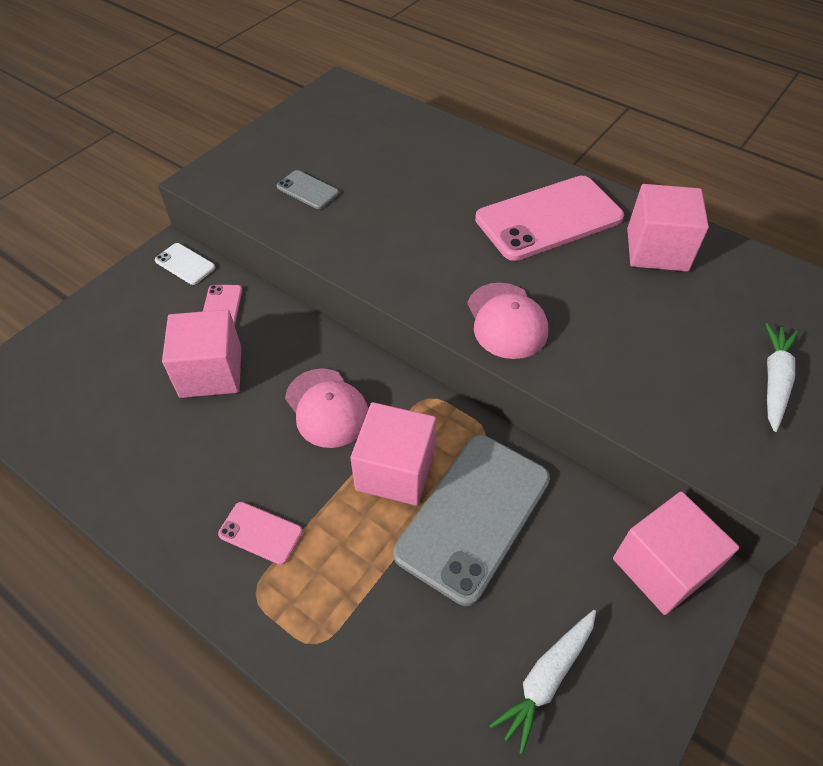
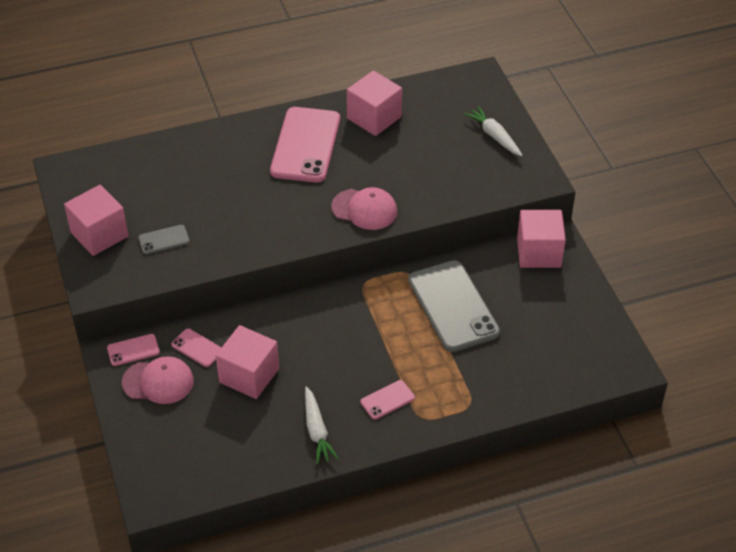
camera: 55 degrees left, 5 degrees down
(185, 264) = (133, 350): white phone -> pink phone
(327, 408) = (328, 332): pink cap -> pink cap (158, 382)
(395, 470) = (398, 323): pink cube -> pink cube (99, 234)
(546, 679) = (555, 327): white carrot -> white carrot (317, 430)

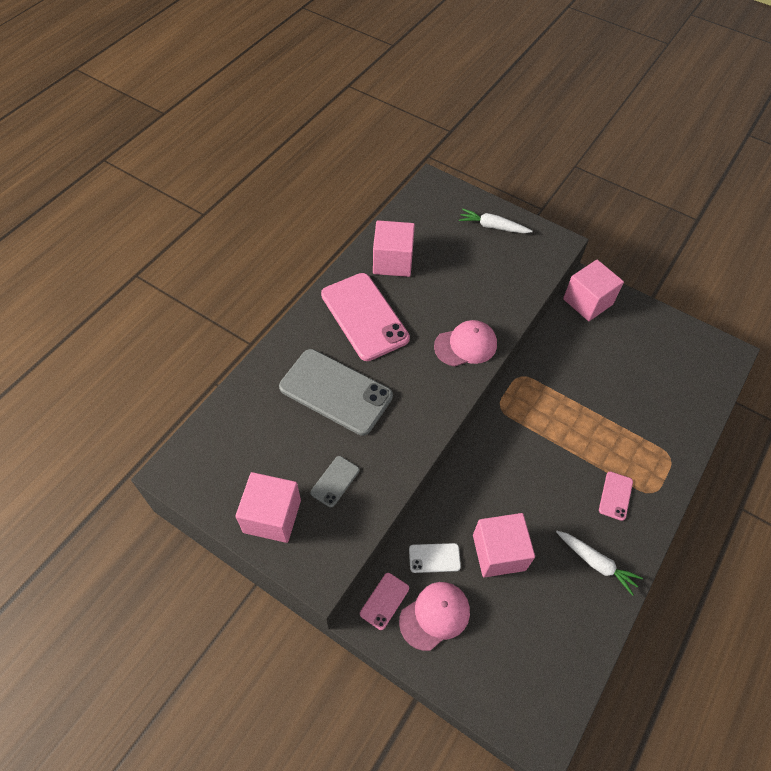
camera: 40 degrees left, 10 degrees up
(197, 348) = (434, 558): pink phone -> white phone
(453, 306) = (578, 383): grey phone -> grey phone (335, 392)

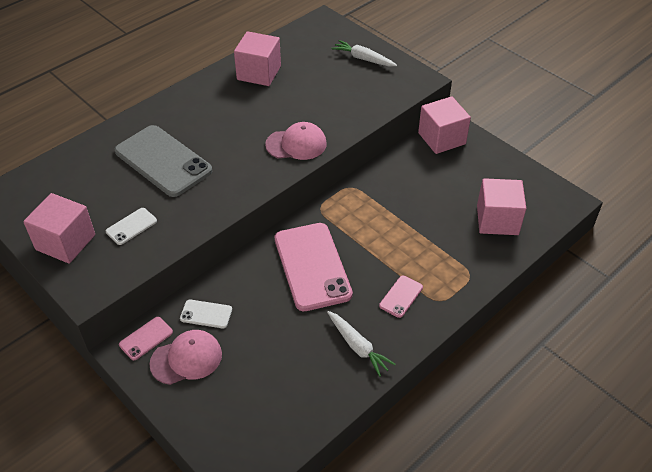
camera: 15 degrees right, 10 degrees down
(335, 481) = (131, 226): grey phone -> white phone
(364, 316) = (214, 110): pink phone -> pink phone (312, 266)
(499, 552) = (268, 321): pink cube -> pink cube (497, 220)

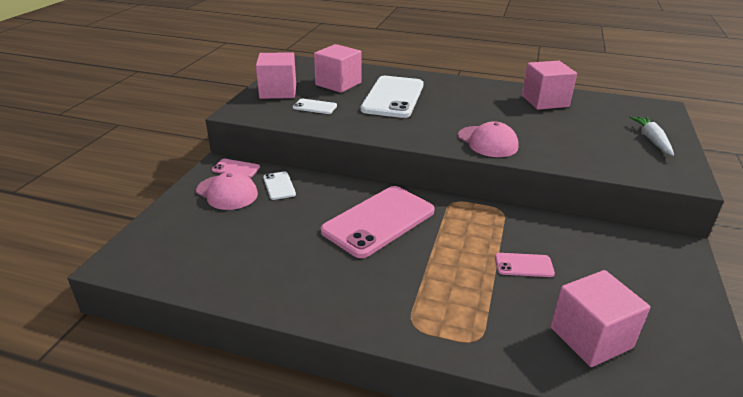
camera: 60 degrees right, 15 degrees down
(163, 161) = (393, 97): grey phone -> white phone
(358, 347) = (302, 283): white carrot -> none
(401, 296) = (393, 292): pink phone -> pink phone (523, 265)
(441, 138) = (652, 247): pink cube -> pink cube (338, 84)

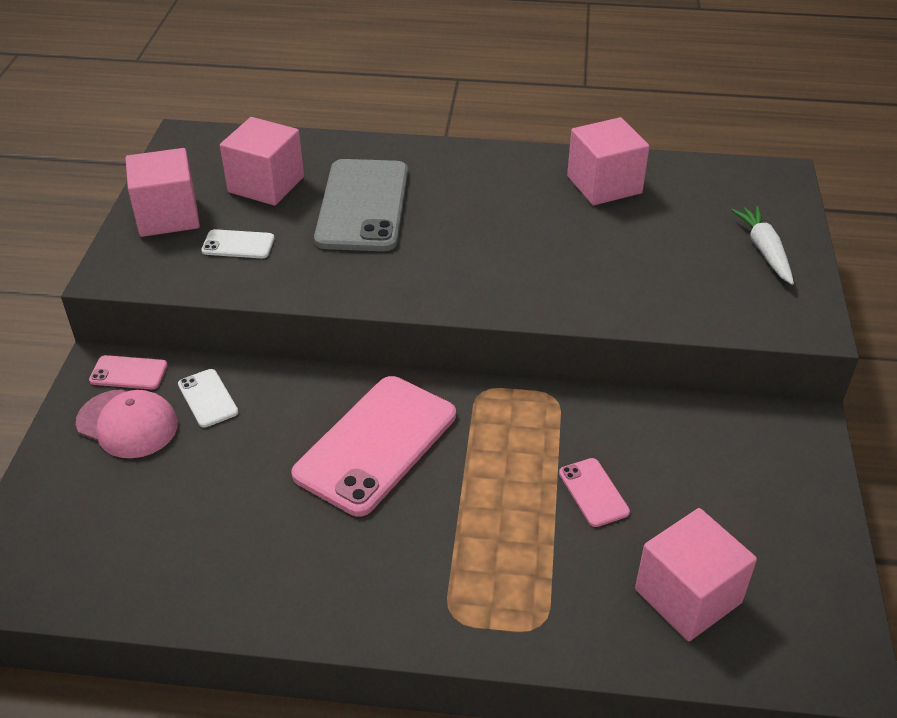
camera: 10 degrees left, 10 degrees up
(393, 97) = (362, 206): white phone -> grey phone
(487, 142) = (523, 287): pink cap -> none
(523, 265) = (593, 492): pink phone -> pink phone turned 75 degrees clockwise

